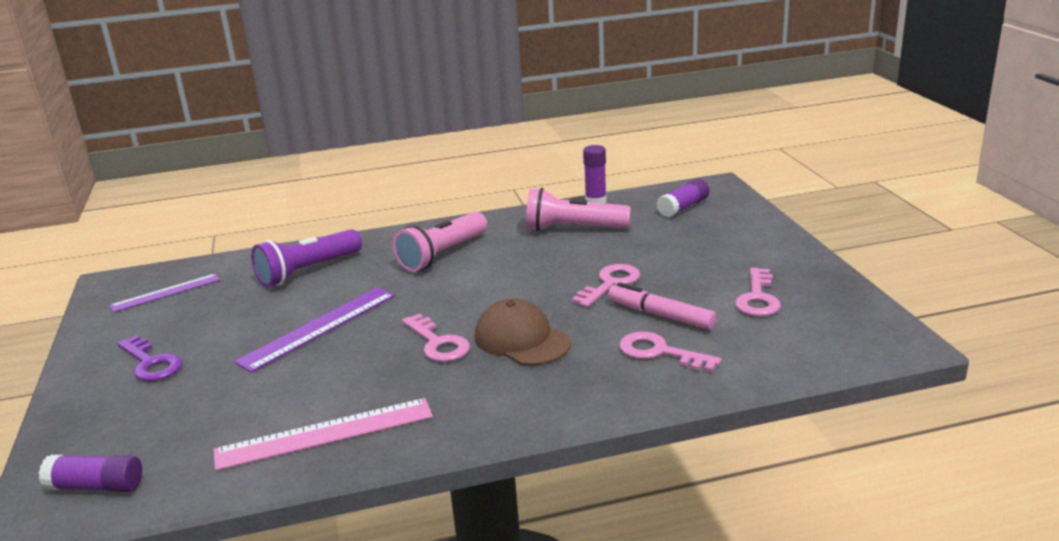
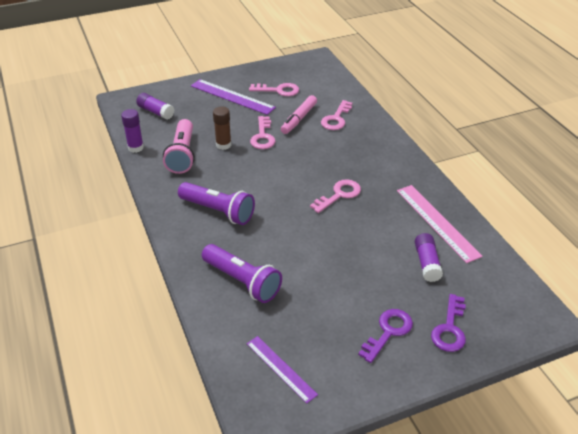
camera: 100 degrees left, 15 degrees up
(96, 486) = (514, 304): purple glue stick -> purple glue stick (427, 263)
(111, 413) = (450, 328): none -> purple key
(319, 327) = (327, 253): purple ruler -> purple ruler (232, 97)
(442, 255) = (218, 211): pink flashlight -> purple flashlight
(521, 340) = (330, 163): brown cap -> none
(592, 255) = (223, 145): none -> brown glue stick
(610, 284) = (263, 136): pink key -> pink key turned 120 degrees counterclockwise

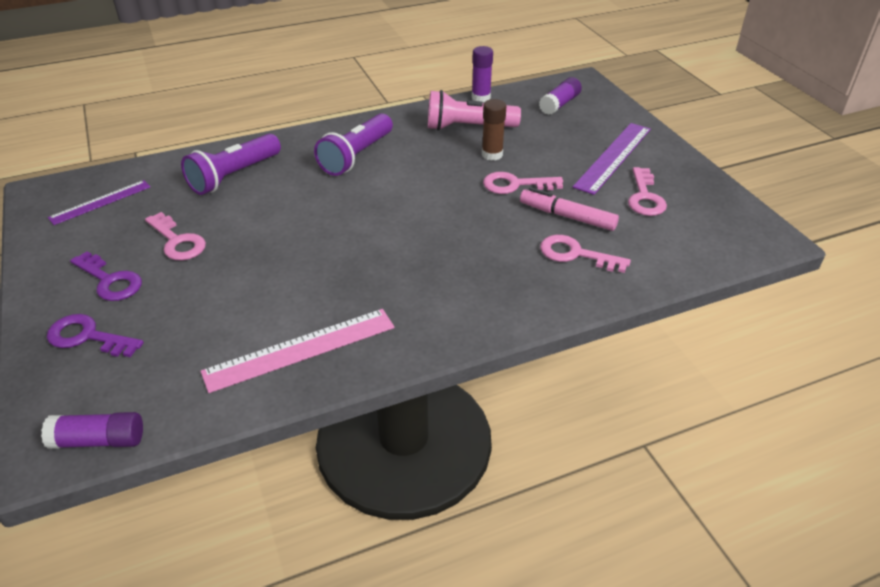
camera: 90 degrees right, 0 degrees up
(339, 195) = (378, 251): pink key -> pink key (177, 241)
(427, 263) = (215, 328): purple glue stick -> purple glue stick (99, 440)

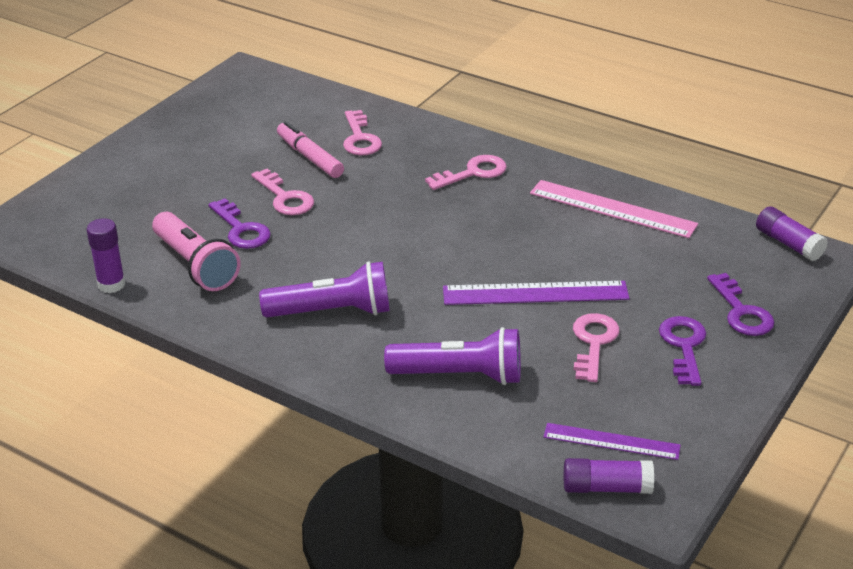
camera: 125 degrees left, 5 degrees down
(492, 154) = (241, 229): brown glue stick -> purple key
(559, 104) = (83, 226): purple glue stick -> purple glue stick (606, 487)
(567, 216) = (309, 157): pink marker -> pink marker turned 150 degrees clockwise
(613, 157) = (178, 164): purple ruler -> purple ruler (535, 293)
(645, 197) = (238, 131): pink key -> pink key (473, 173)

